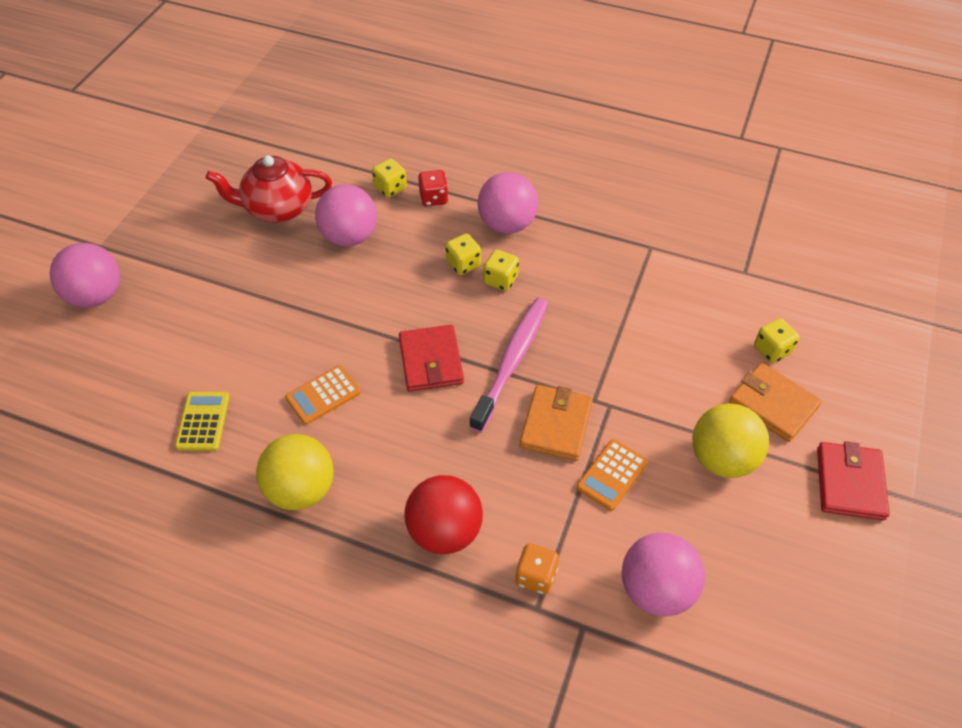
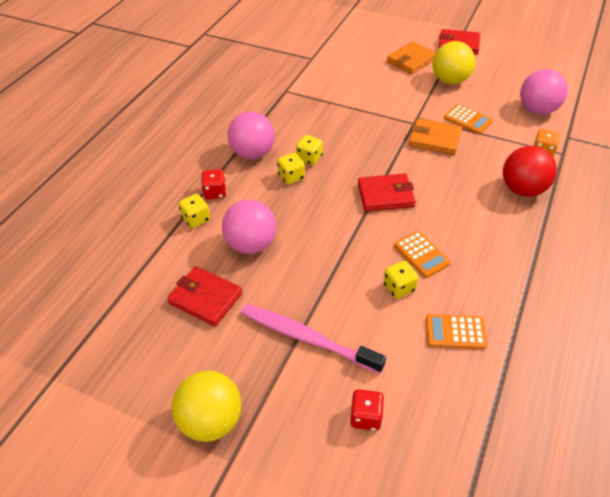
camera: 85 degrees left, 5 degrees down
(96, 296) = (307, 448): pink ball -> none
(117, 339) = (366, 417): none -> red dice
(203, 421) = (455, 332): yellow calculator -> orange calculator
(278, 209) = (205, 298): red teapot -> red wallet
(301, 489) = (507, 263): yellow ball -> yellow ball (211, 420)
(512, 361) = (384, 156): pink toothbrush -> pink toothbrush (306, 338)
(772, 350) = (372, 56): yellow dice -> yellow dice (399, 287)

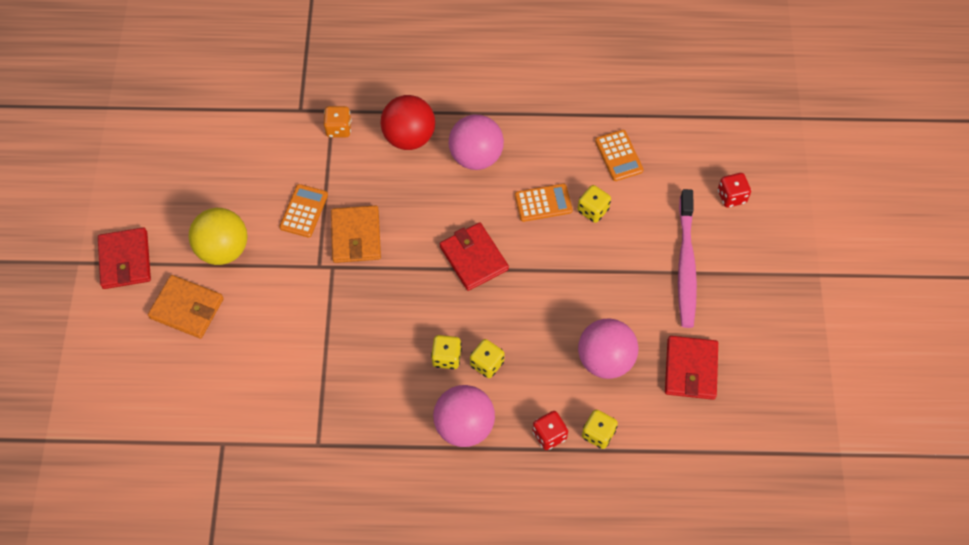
camera: 115 degrees left, 15 degrees up
(211, 420) = (798, 303): yellow ball -> none
(421, 254) = (543, 203): orange calculator -> orange calculator turned 45 degrees clockwise
(537, 110) = (257, 145): pink ball -> pink ball (476, 156)

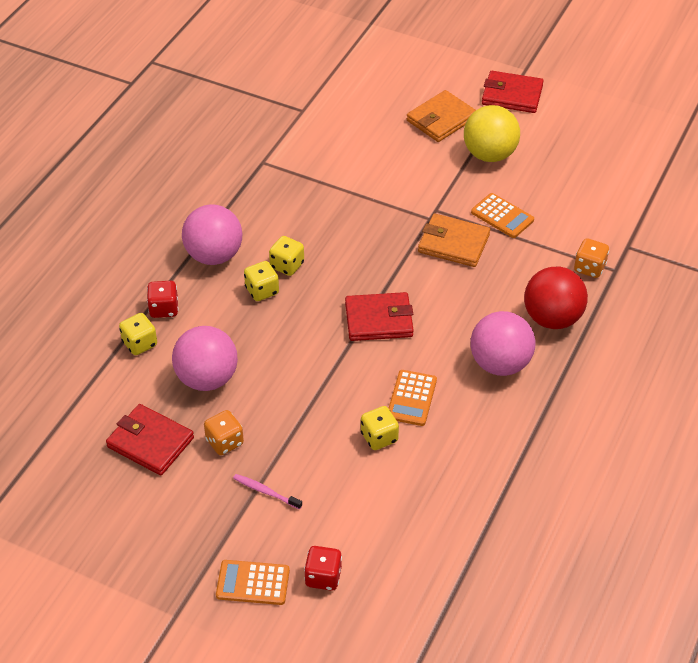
camera: 115 degrees right, 15 degrees down
(618, 156) = (436, 490): orange calculator -> orange calculator (253, 583)
(659, 315) = (224, 442): none -> orange dice
(685, 265) = (265, 491): pink toothbrush -> pink toothbrush, size x0.44

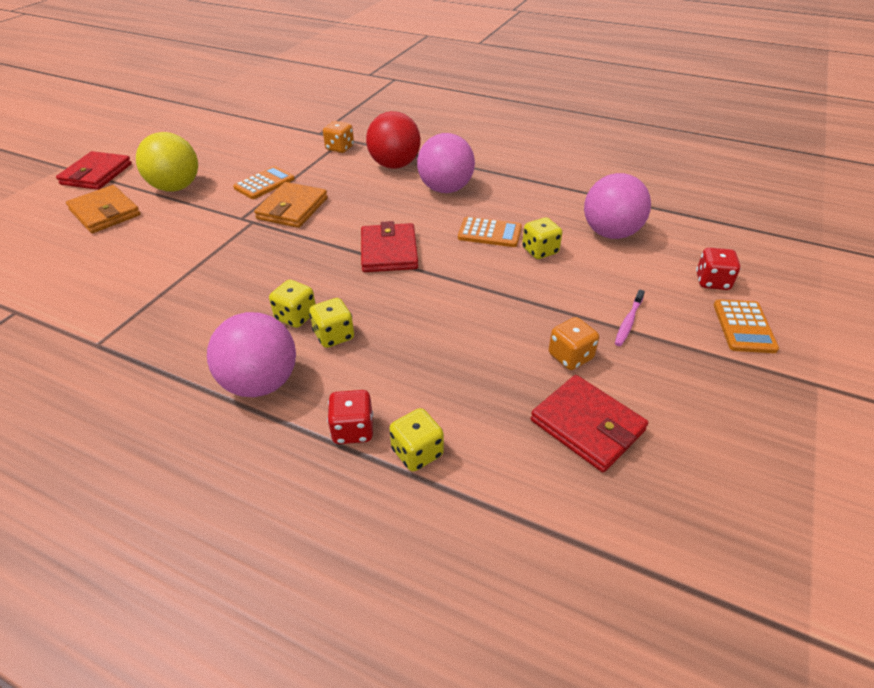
camera: 90 degrees left, 5 degrees down
(150, 442) = (587, 425): red wallet -> red wallet turned 75 degrees counterclockwise
(207, 378) = (476, 377): pink ball -> pink ball (610, 233)

